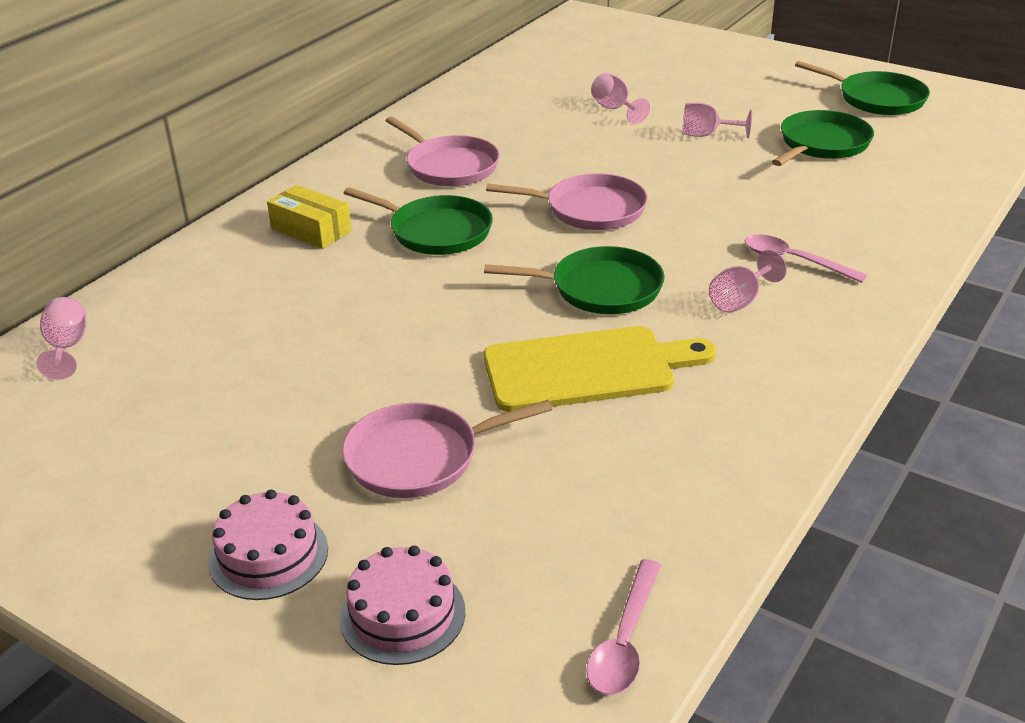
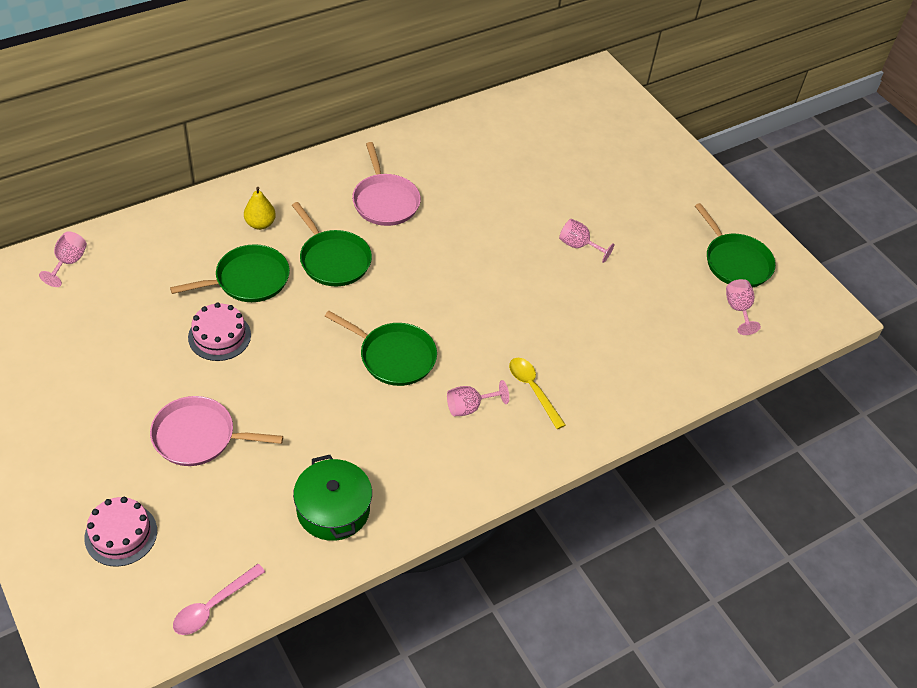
camera: 20 degrees right, 15 degrees up
(268, 555) = (82, 464): pink cake -> pink cake (219, 336)
(311, 230) = (260, 224): yellow box -> yellow pear
(587, 369) = (335, 417): yellow cutting board -> none
(590, 209) = (443, 283): pink pan -> none
(614, 109) = (538, 191): pink goblet -> pink goblet (738, 309)
(680, 461) = (333, 509): none -> green pot
(794, 260) = (533, 390): pink spoon -> yellow spoon
(822, 144) = (651, 291): green pan -> green pan (248, 279)

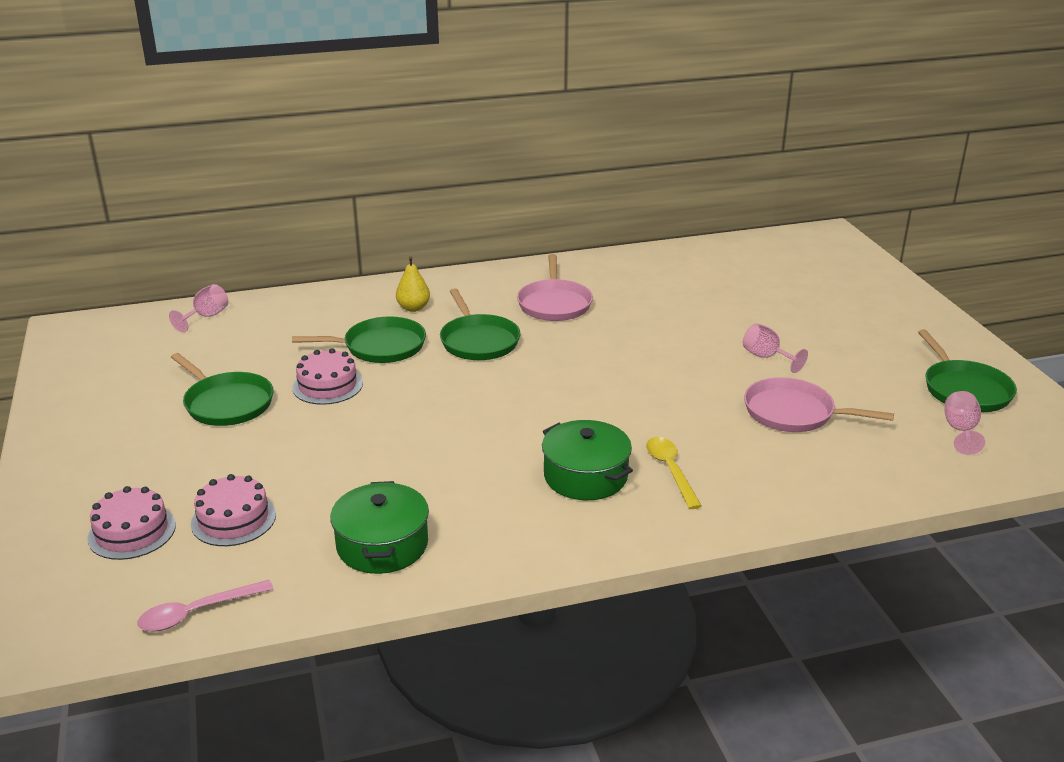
camera: 20 degrees right, 20 degrees down
(198, 436) = (262, 461): pink pan -> pink pan (793, 413)
(201, 505) = (233, 519): none -> pink cake
(394, 356) = (513, 423): green pan -> green pan (227, 403)
(469, 407) = (585, 476): pink goblet -> green pot

